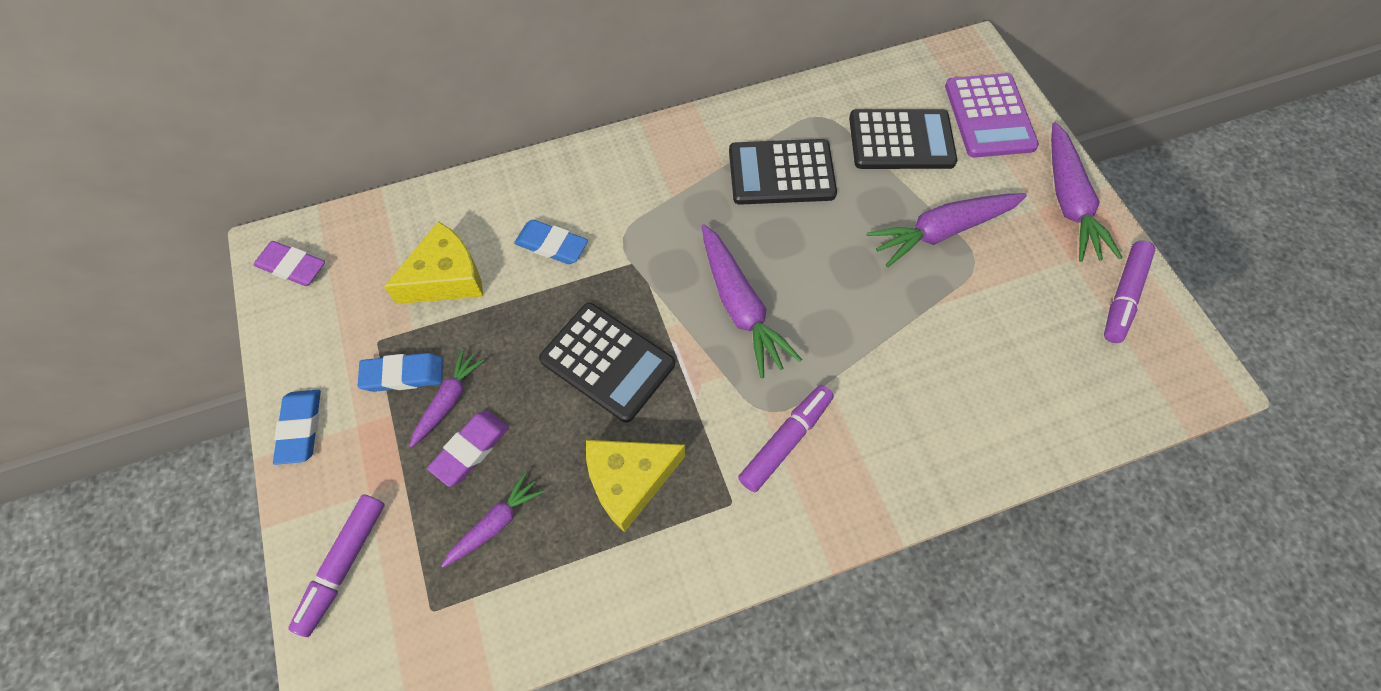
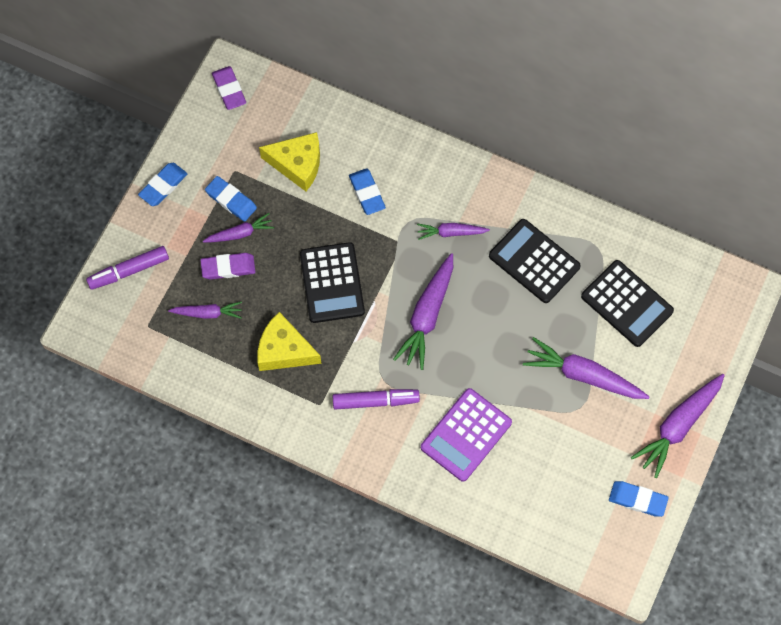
camera: 45 degrees right, 5 degrees up
(676, 212) = (451, 233): none -> purple carrot
(989, 116) = (699, 337): purple calculator -> purple calculator (466, 435)
(1123, 296) = (637, 499): purple marker -> blue eraser

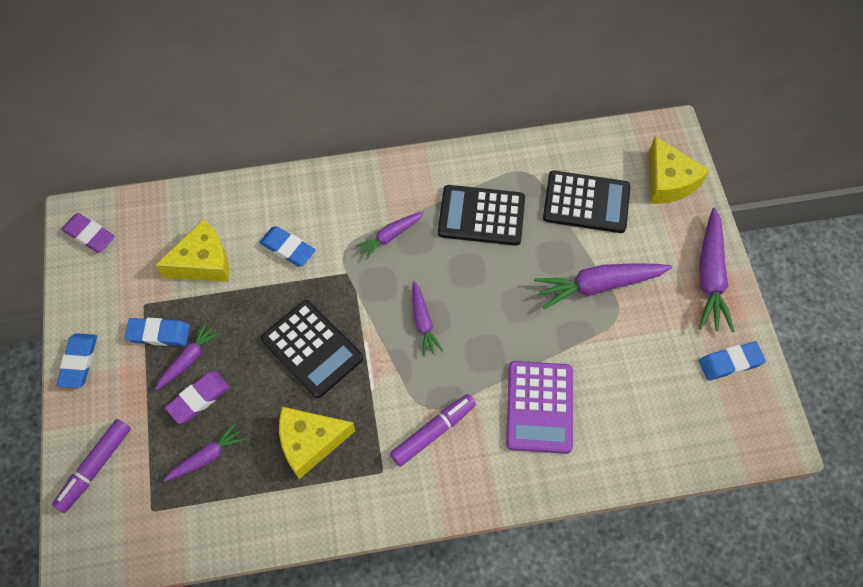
camera: 35 degrees left, 5 degrees down
(427, 316) = (423, 322): purple carrot -> purple carrot, size x0.58
(709, 329) = (668, 181): none -> yellow cheese

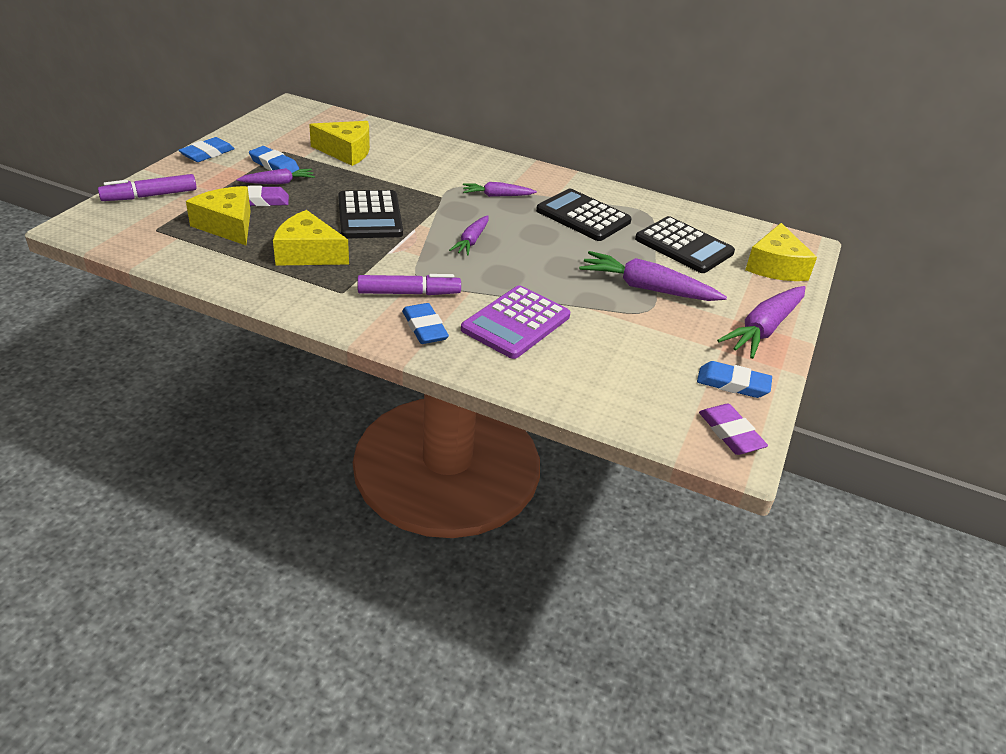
camera: 30 degrees right, 25 degrees down
(89, 235) = (289, 114): purple eraser -> purple eraser (730, 433)
(207, 456) = (227, 225): purple carrot -> yellow cheese
(288, 248) = (413, 170): blue eraser -> blue eraser (425, 328)

